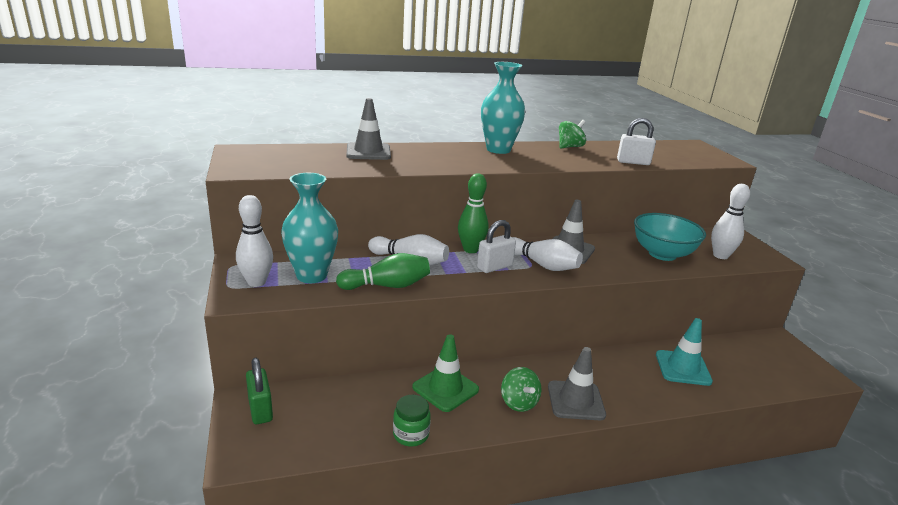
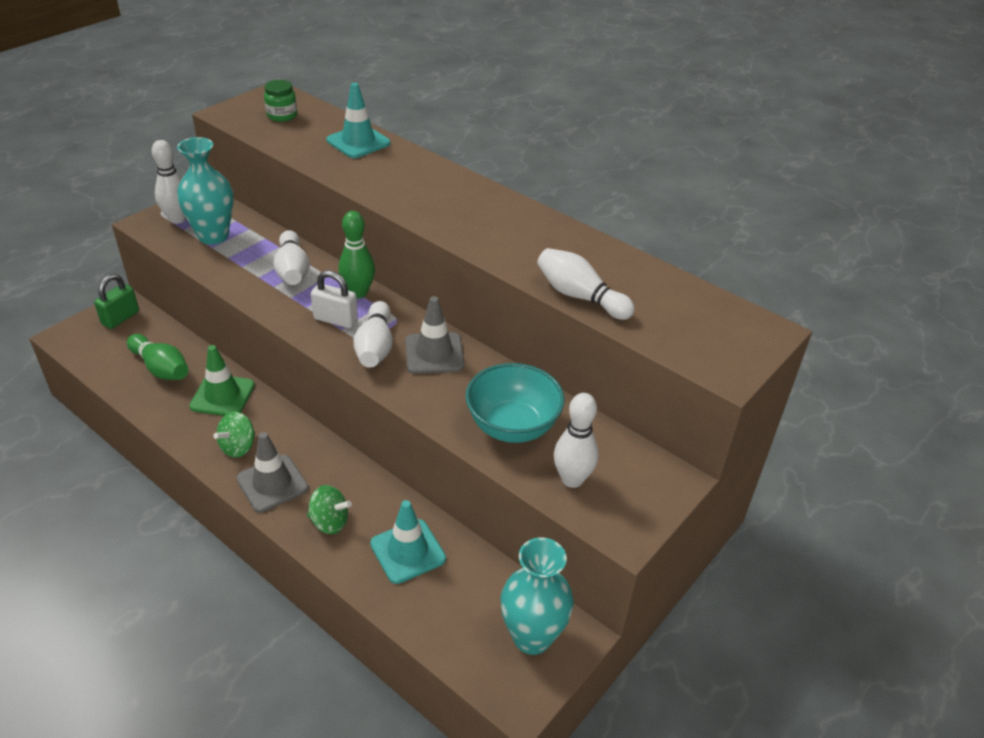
camera: 55 degrees right, 15 degrees up
(368, 152) = (358, 142): grey traffic cone -> turquoise traffic cone
(387, 286) = (233, 277): green bowling pin -> green bowling pin (161, 368)
(411, 434) = (146, 402): green jar -> green jar (282, 115)
(498, 149) = (480, 200): turquoise vase -> turquoise vase (532, 637)
(569, 147) = (570, 238): green spinning top -> green spinning top (329, 522)
(633, 162) = (580, 296): white padlock -> white bowling pin

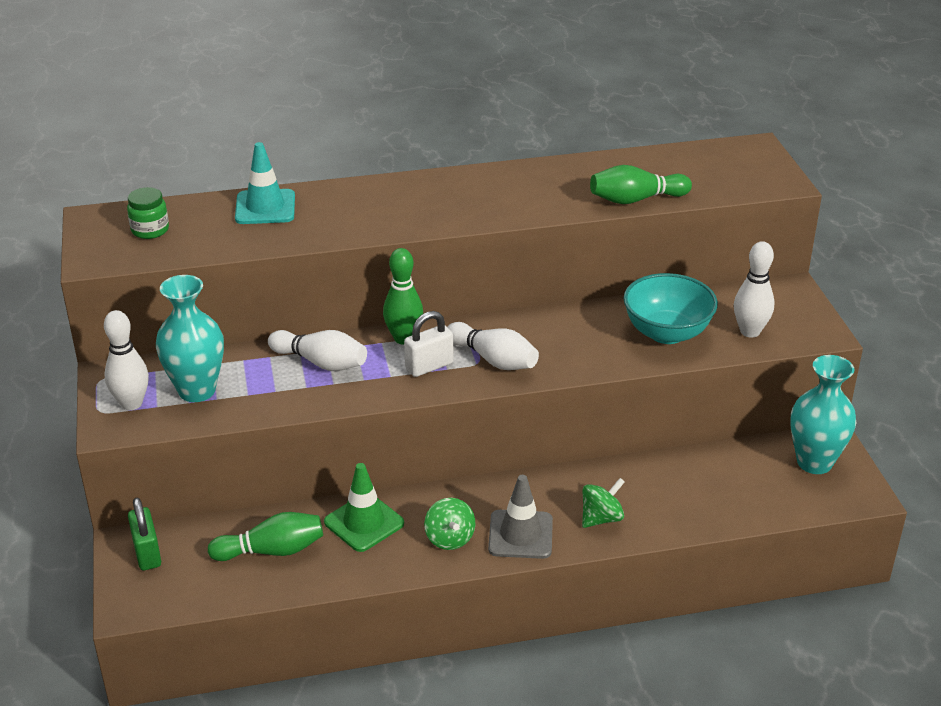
camera: 50 degrees left, 5 degrees down
(408, 551) = (675, 488): turquoise traffic cone -> none
(434, 353) = (537, 333): grey traffic cone -> none
(580, 296) = (636, 199): white bowling pin -> green bowling pin

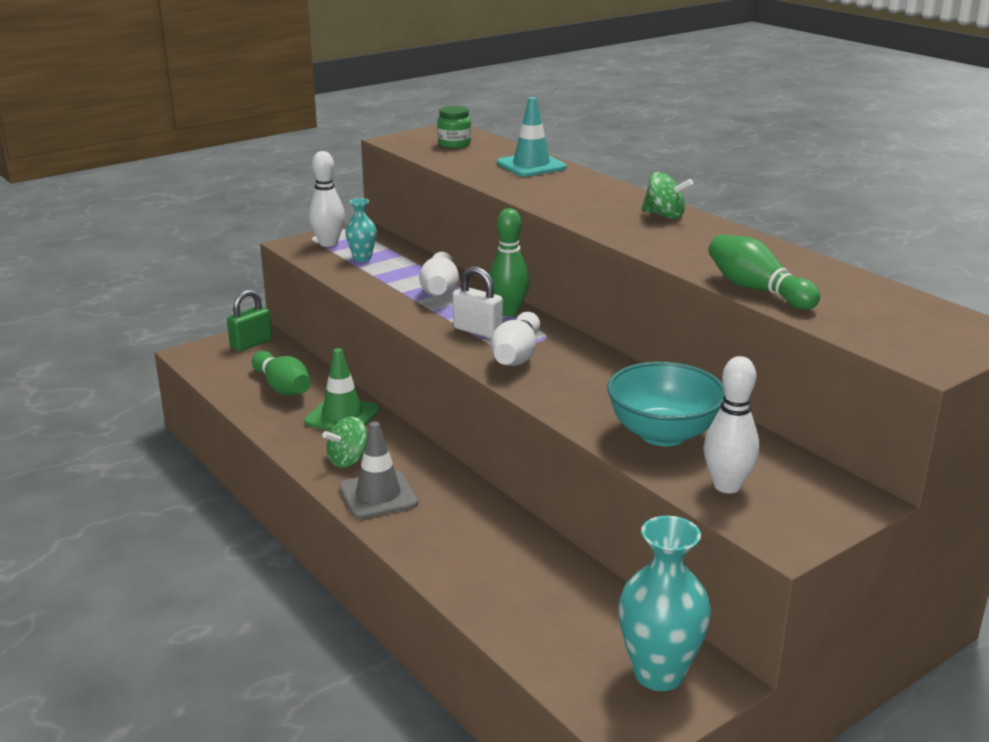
camera: 65 degrees right, 10 degrees down
(197, 390) = (362, 258): turquoise vase -> turquoise vase, size x0.54
(601, 518) = (435, 536): green spinning top -> green spinning top (664, 216)

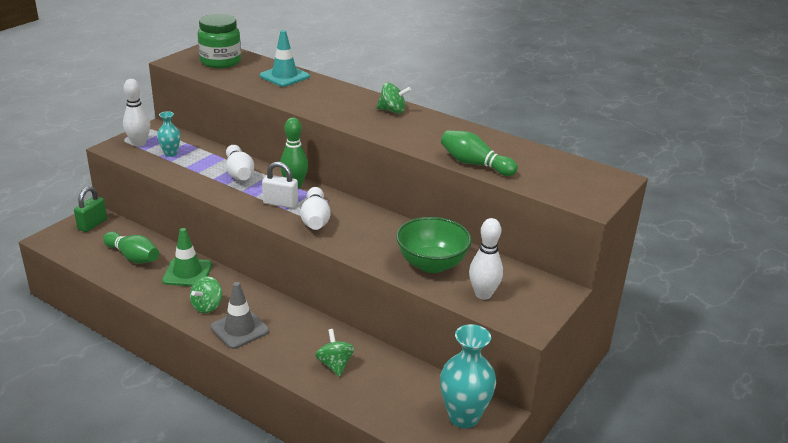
camera: 20 degrees left, 5 degrees up
(454, 144) = (220, 62): green jar -> green jar, size x1.72
(491, 564) = (335, 365): none -> green spinning top
(663, 434) = (431, 264): turquoise bowl -> green bowl

